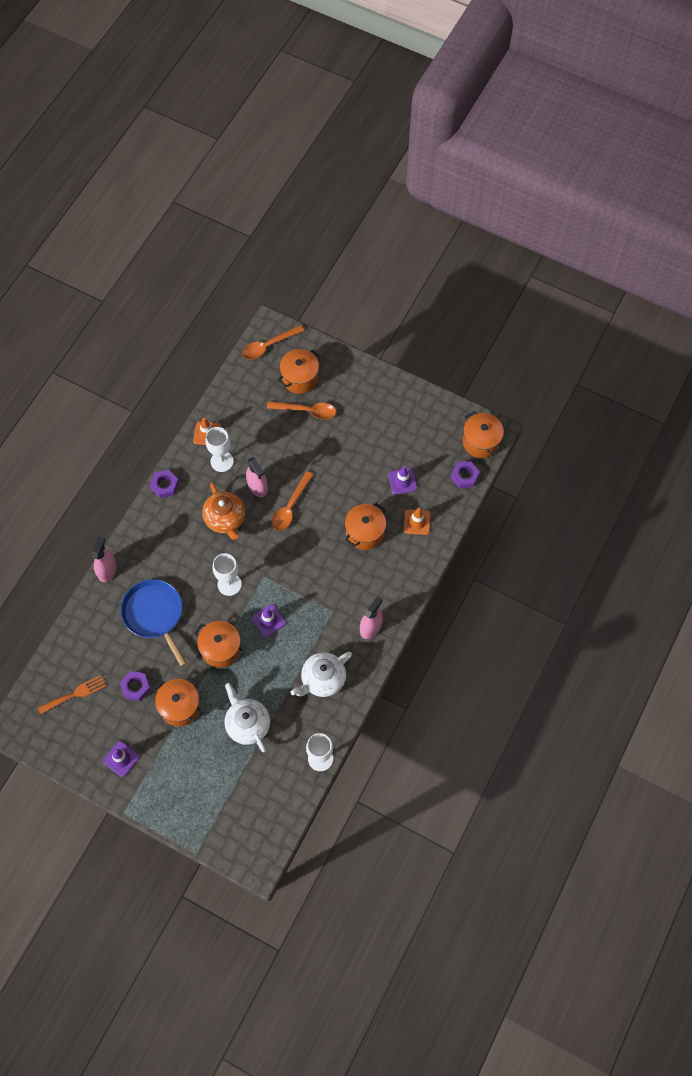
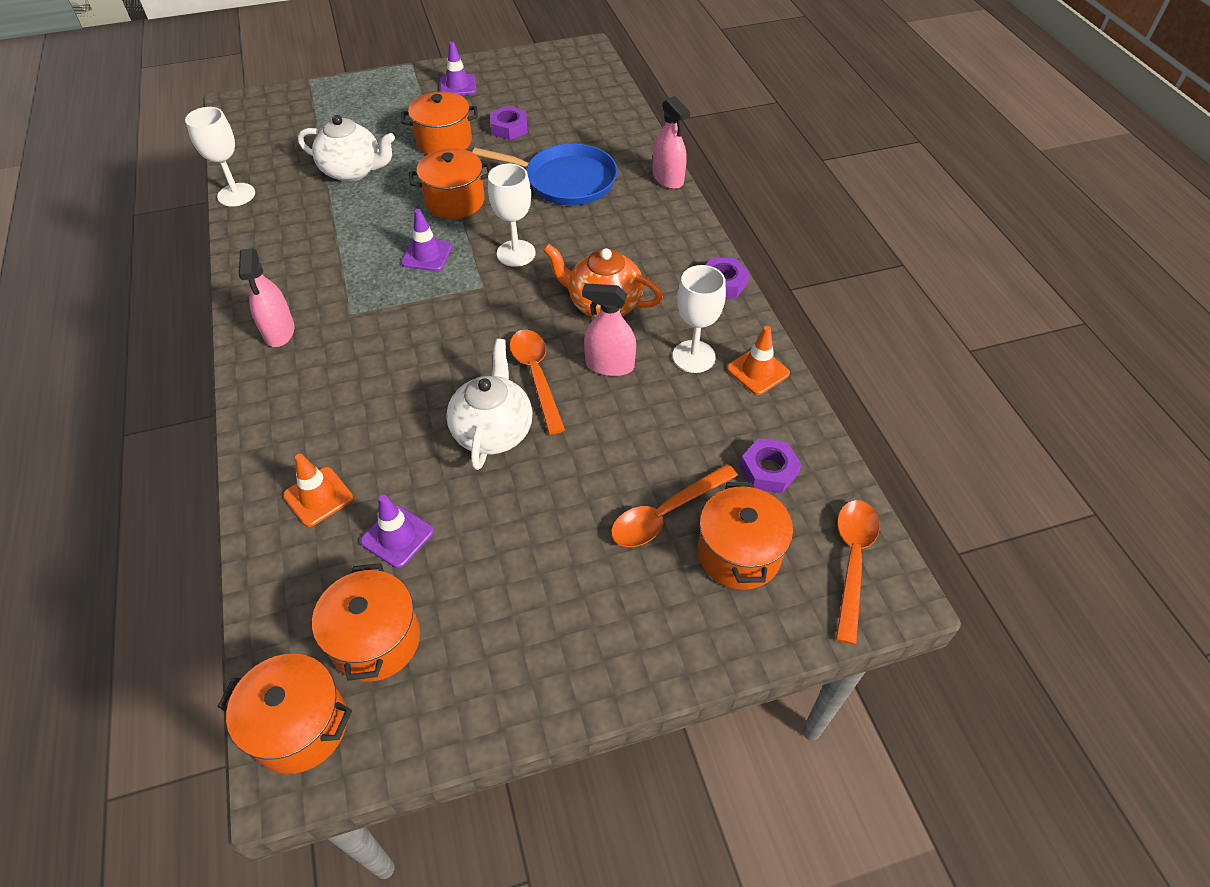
camera: 135 degrees right, 15 degrees down
(75, 694) = (561, 93): orange fork -> none
(322, 679) = (298, 250): white teapot -> white teapot (493, 431)
(365, 532) = (392, 424): orange pot -> orange pot (376, 640)
(464, 476) = (286, 633): purple nut -> purple nut (768, 470)

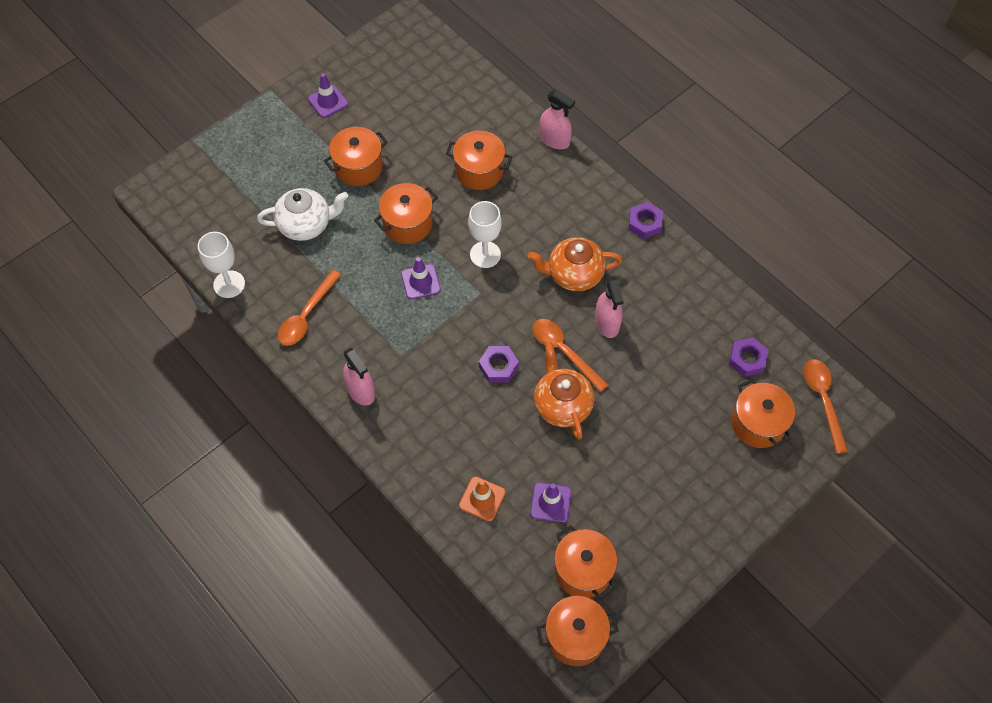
camera: 25 degrees left, 10 degrees up
(493, 431) = (562, 404): white teapot -> orange teapot
(509, 128) = (401, 133): purple nut -> purple nut (498, 366)
(565, 181) = (479, 171): blue pan -> orange pot
(609, 365) = (607, 323): pink spray bottle -> pink spray bottle turned 90 degrees counterclockwise
(666, 513) = (702, 416): orange spoon -> orange spoon (306, 315)
(693, 356) = (658, 293): white goblet -> none
(758, 371) = (704, 288): orange traffic cone -> none

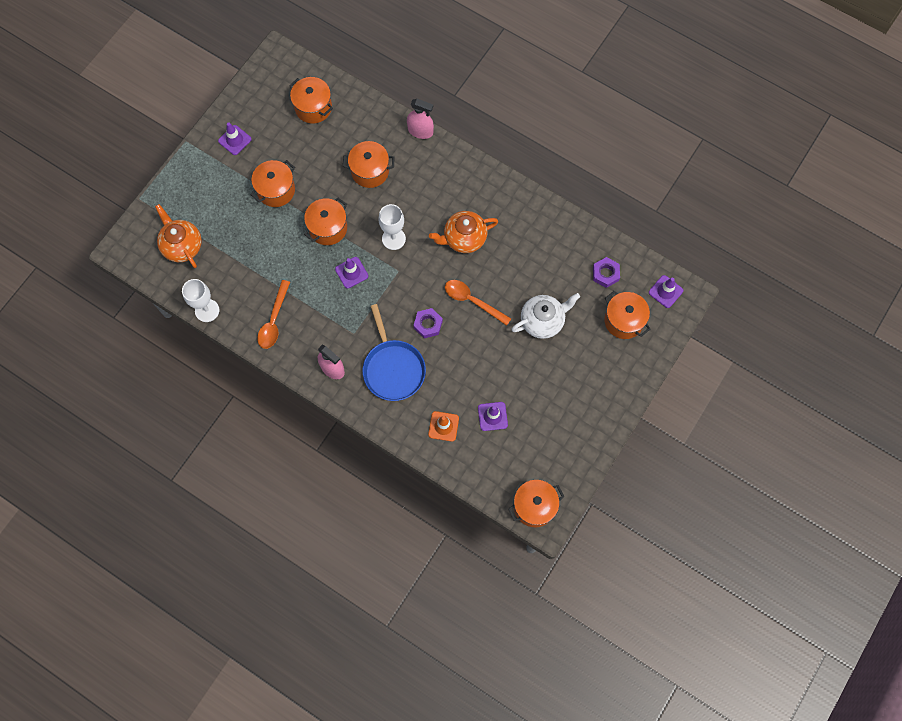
camera: 15 degrees left, 10 degrees up
(306, 225) = (250, 248): white teapot -> white teapot (543, 321)
(438, 410) = (393, 368): none -> blue pan
(562, 404) = (481, 342): orange teapot -> orange teapot (182, 246)
(583, 570) = (527, 459): orange pot -> orange pot (313, 107)
(607, 323) = (498, 270): pink spray bottle -> none
(645, 223) = (506, 184): purple nut -> none
(823, 400) = (665, 291): orange spoon -> purple traffic cone

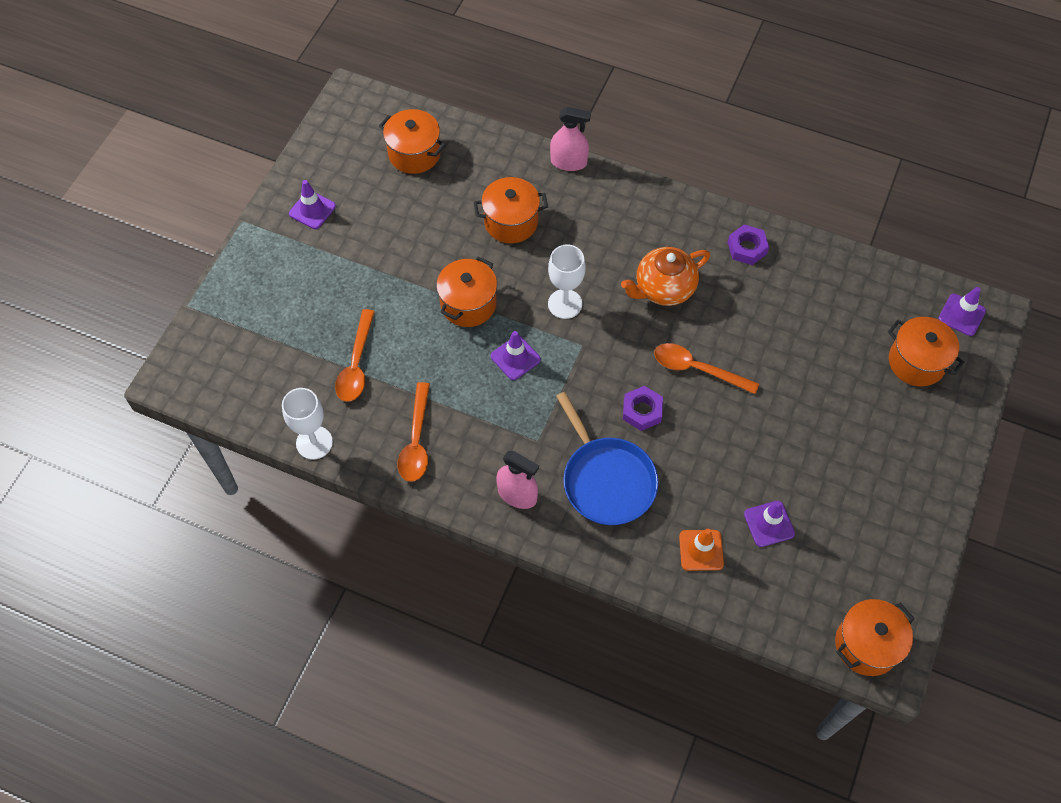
camera: 10 degrees left, 10 degrees down
(182, 246) = (261, 359): orange teapot -> none
(244, 259) = (356, 364): none -> orange spoon
(276, 190) = (383, 266): orange pot -> none
(543, 321) = (804, 380): white teapot -> none
(605, 274) = (872, 305): purple nut -> purple nut (747, 248)

